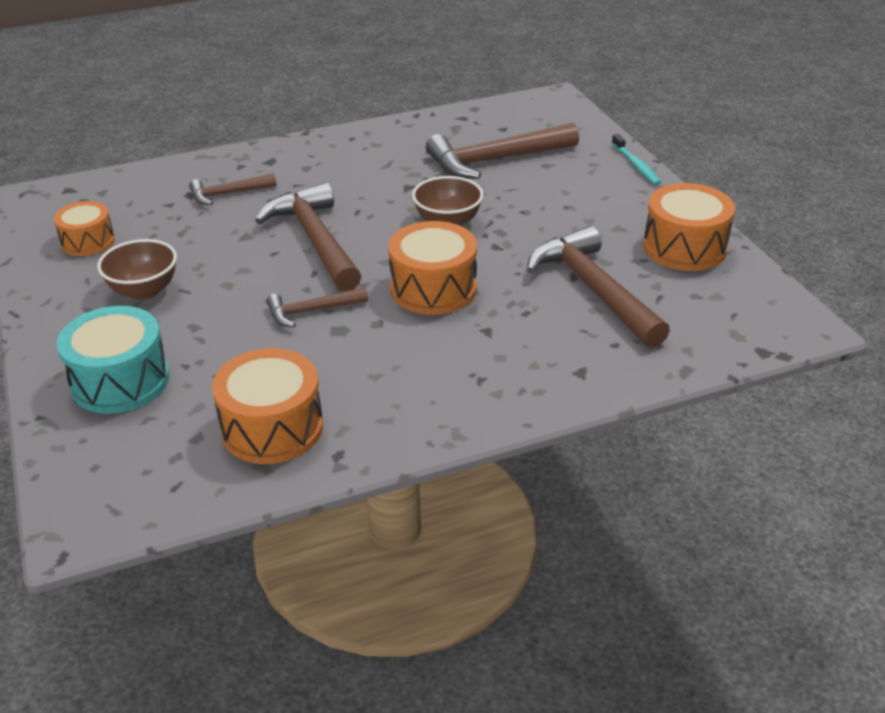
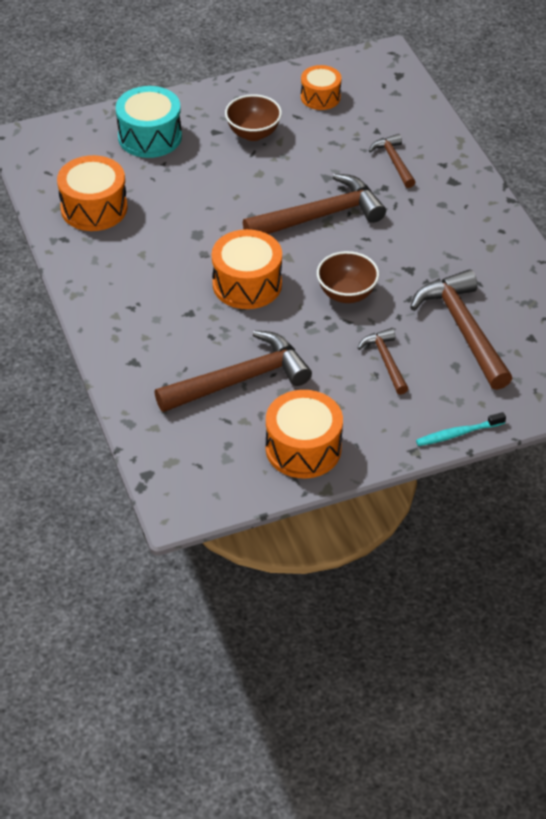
camera: 90 degrees right, 10 degrees up
(311, 311) = (221, 219): brown hammer -> brown hammer (385, 361)

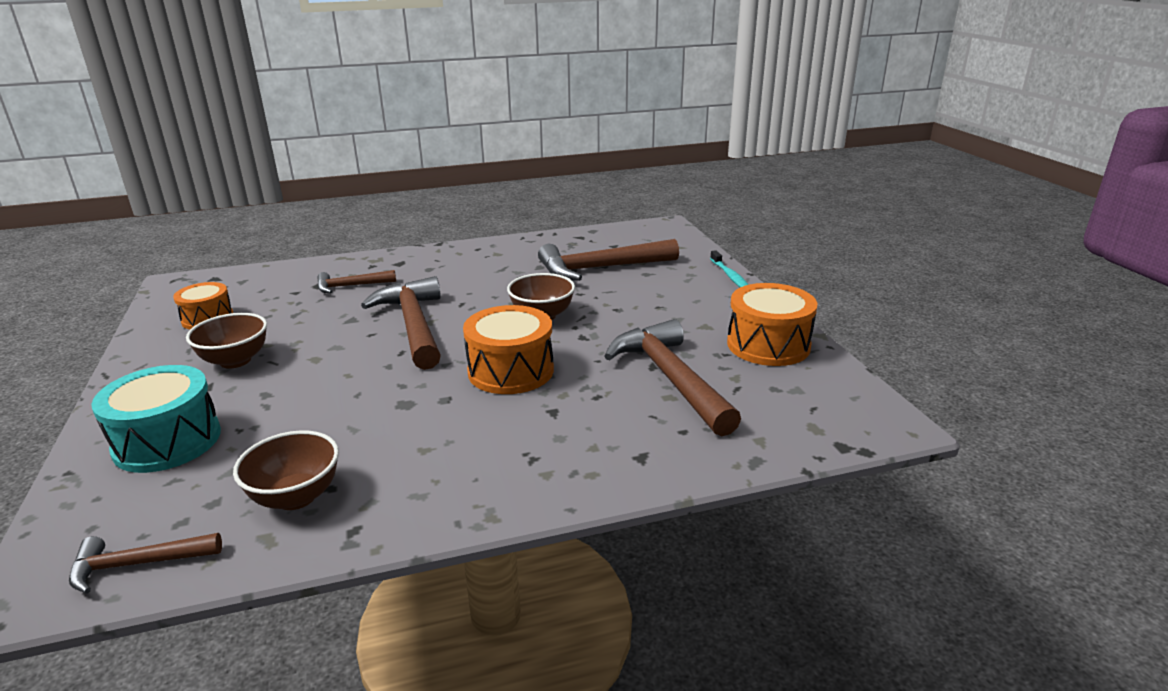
camera: 85 degrees left, 20 degrees down
(94, 208) = (296, 497): orange drum -> brown bowl
(385, 361) = (640, 301): brown hammer -> brown hammer (137, 564)

